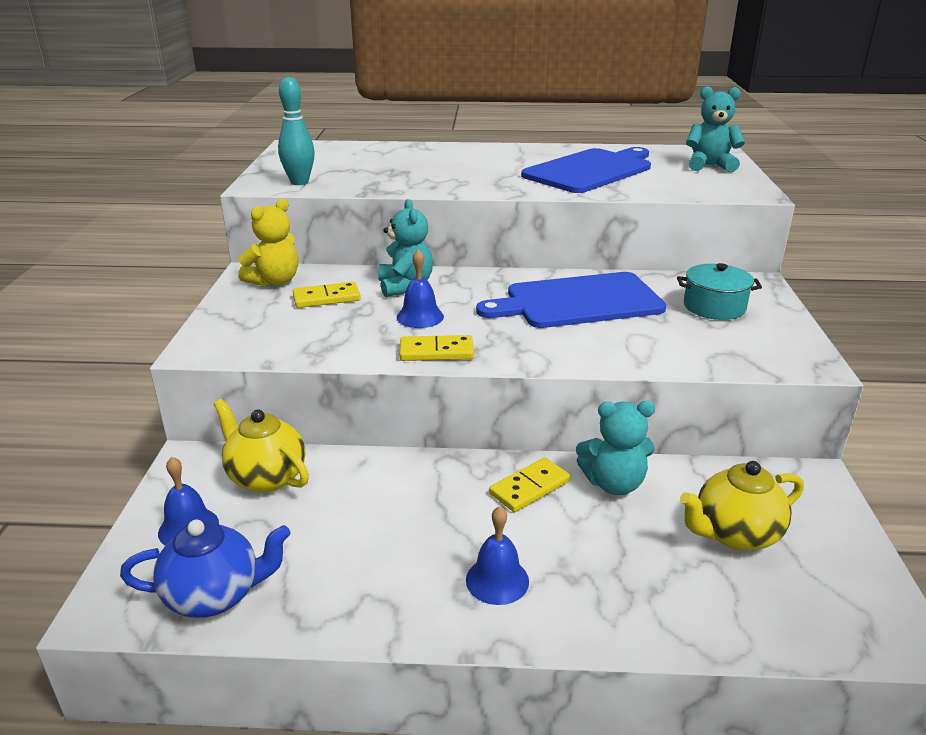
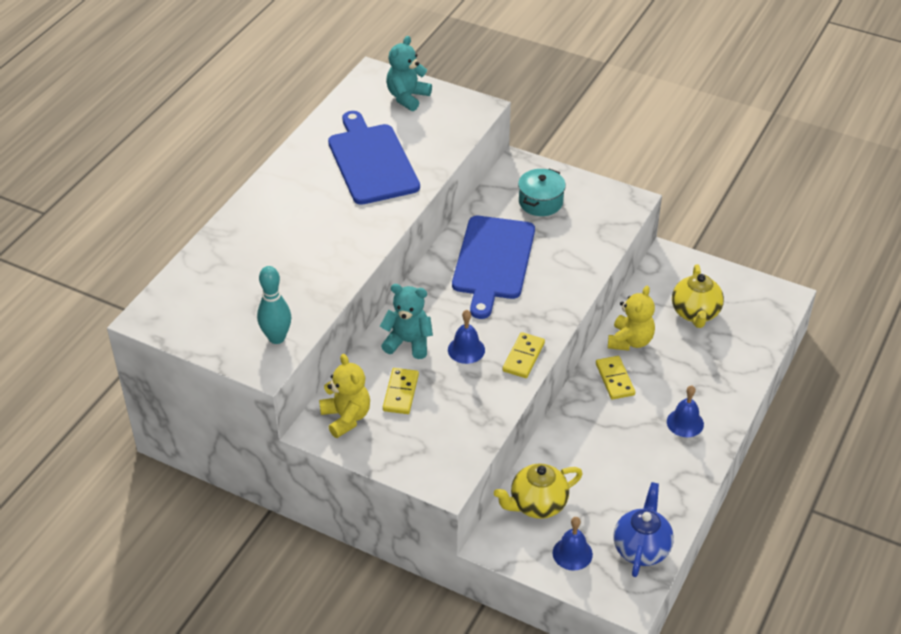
camera: 65 degrees left, 15 degrees up
(613, 483) = (630, 341): turquoise teddy bear -> yellow teddy bear

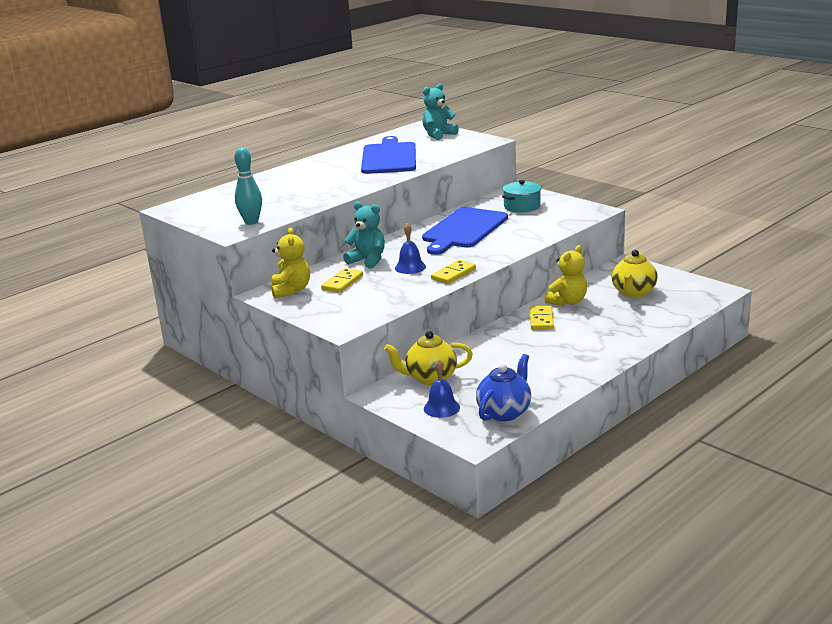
camera: 20 degrees right, 20 degrees down
(685, 423) = (588, 348): blue bell -> none

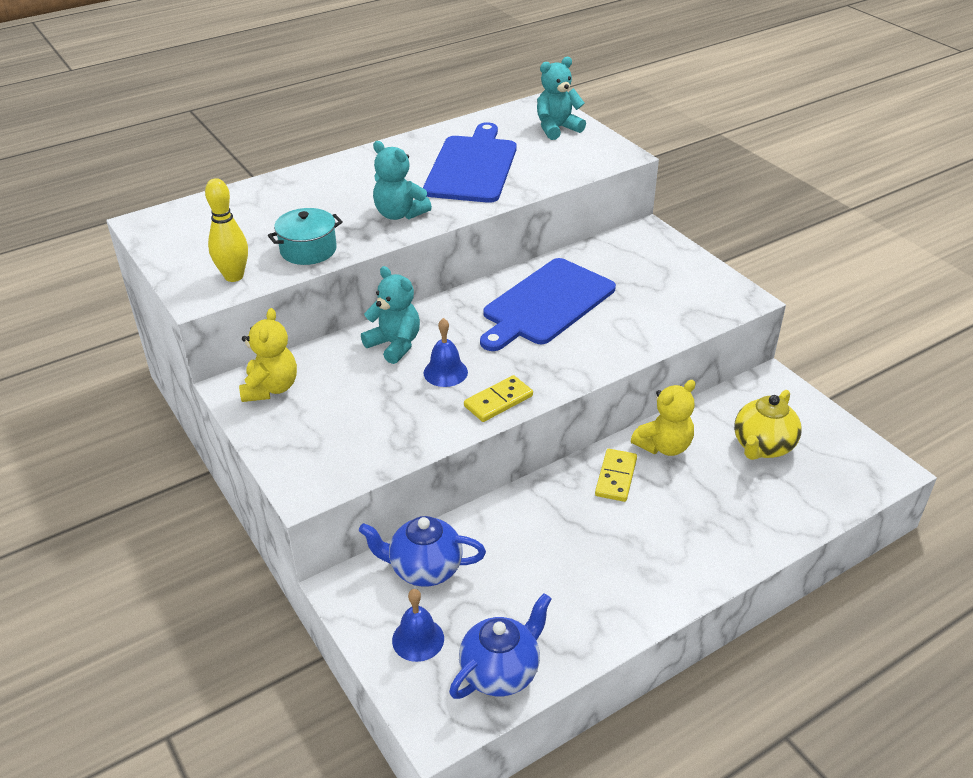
camera: 10 degrees right, 15 degrees up
(251, 222) = (234, 276): turquoise bowling pin -> yellow bowling pin
(342, 283) = (343, 387): yellow domino -> none
(351, 183) = (399, 214): none -> turquoise teddy bear
(430, 378) = (424, 569): yellow teapot -> blue teapot
(522, 206) = (642, 269): turquoise pot -> turquoise pot (308, 250)

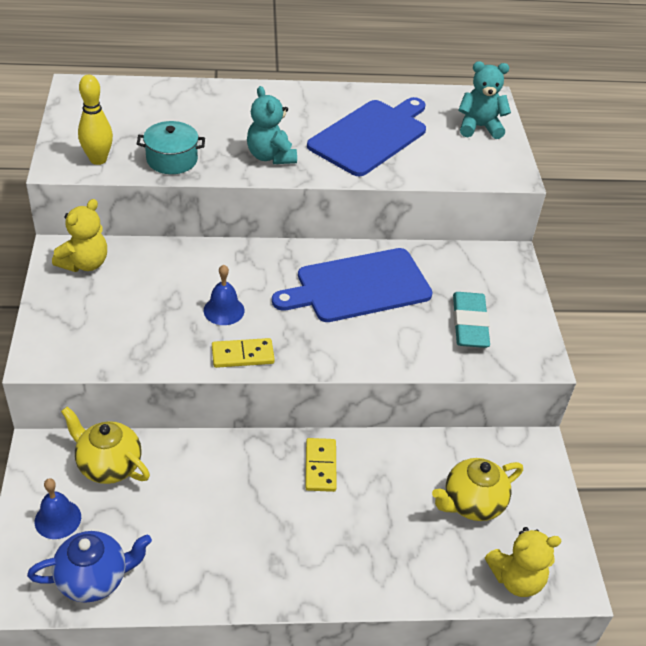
camera: 25 degrees right, 5 degrees up
(394, 345) = (206, 268): turquoise teddy bear -> none
(424, 569) = (108, 465): blue teapot -> yellow teapot
(615, 477) = (320, 466): yellow domino -> yellow domino turned 45 degrees counterclockwise
(664, 295) = (469, 324): none -> turquoise eraser
(664, 446) = (385, 459): yellow teddy bear -> yellow teddy bear (516, 579)

